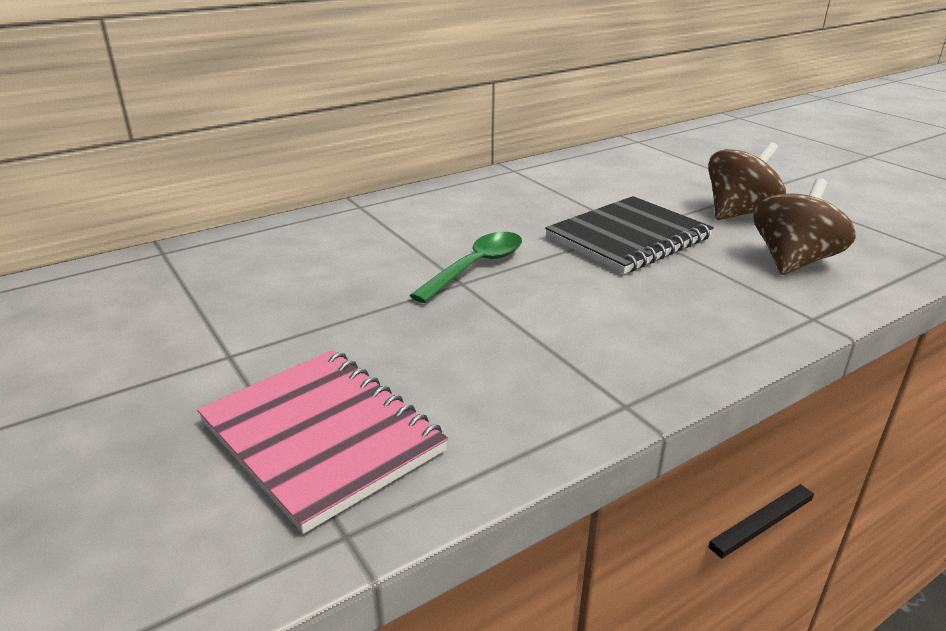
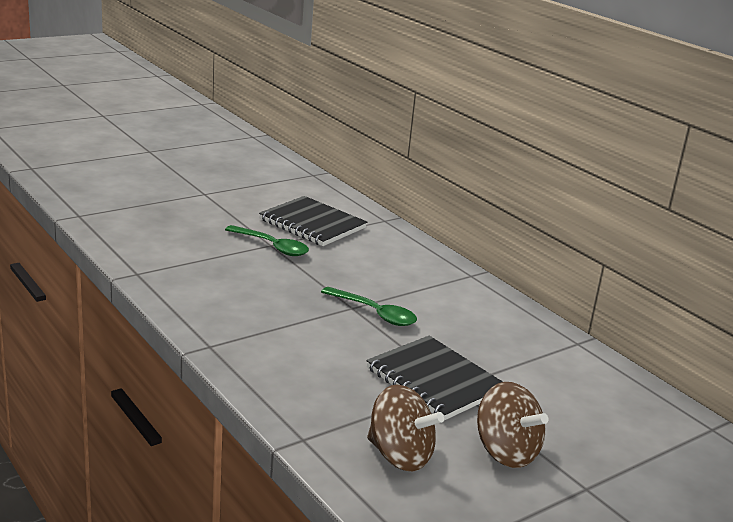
camera: 85 degrees right, 5 degrees down
(151, 313) = (312, 224): none -> black notebook
(238, 353) = (272, 246): none -> green spoon
(322, 436) = (200, 267): pink notebook -> none

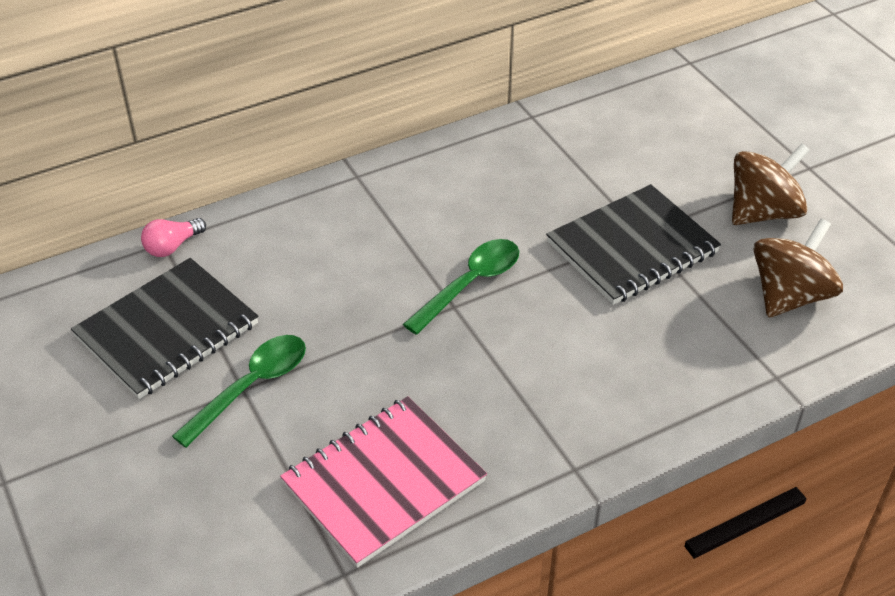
camera: 80 degrees left, 20 degrees up
(200, 284) = (383, 482): none -> pink notebook
(381, 222) = (172, 246): none -> pink light bulb

